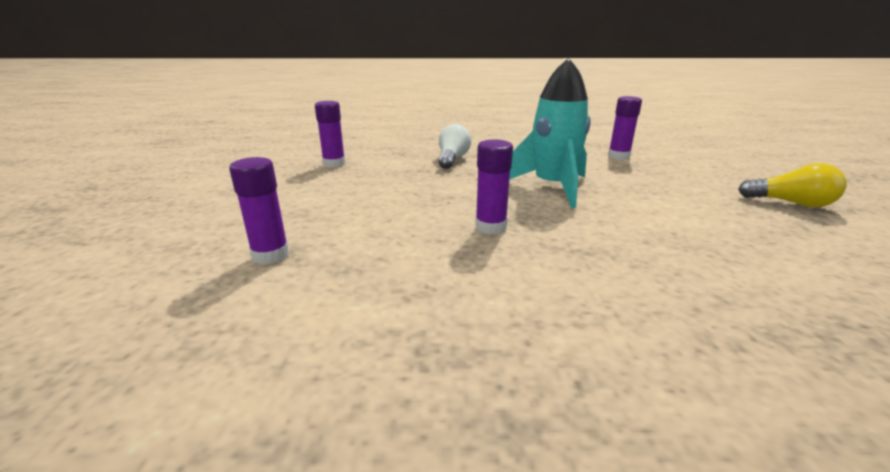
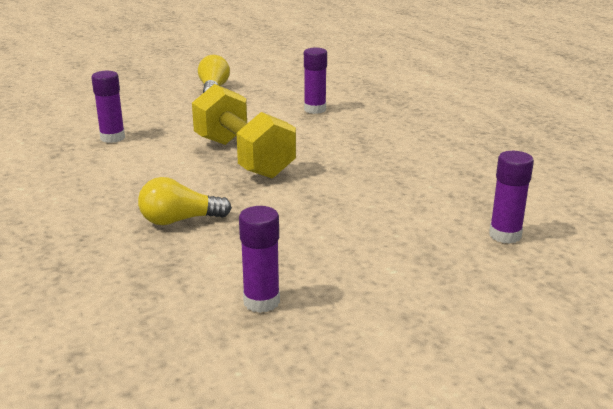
camera: 115 degrees left, 0 degrees up
(452, 159) = (180, 220): white light bulb -> yellow light bulb
(490, 227) = (358, 168): purple glue stick -> purple glue stick (315, 109)
(552, 187) = (243, 157): turquoise rocket -> yellow dumbbell

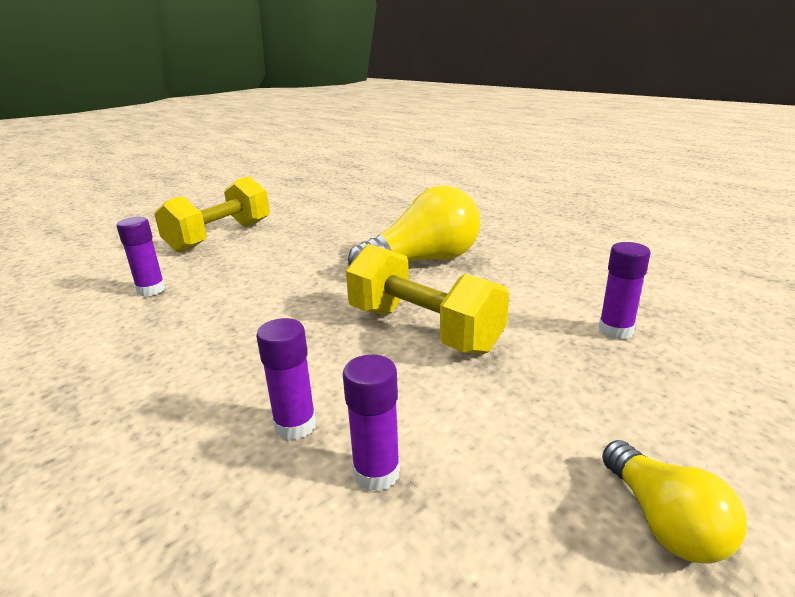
camera: 165 degrees right, 0 degrees up
(180, 220) = (423, 261): yellow light bulb -> yellow light bulb, size x1.89
(261, 302) = (332, 233): purple glue stick -> purple glue stick (295, 425)
(456, 333) = (220, 237): none -> yellow dumbbell

